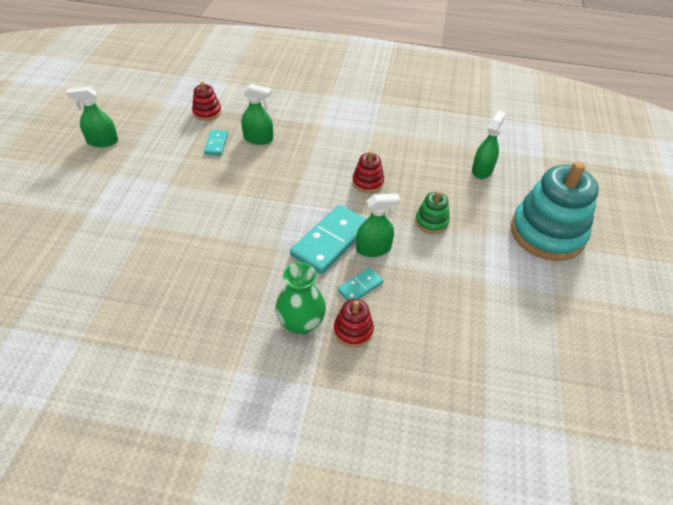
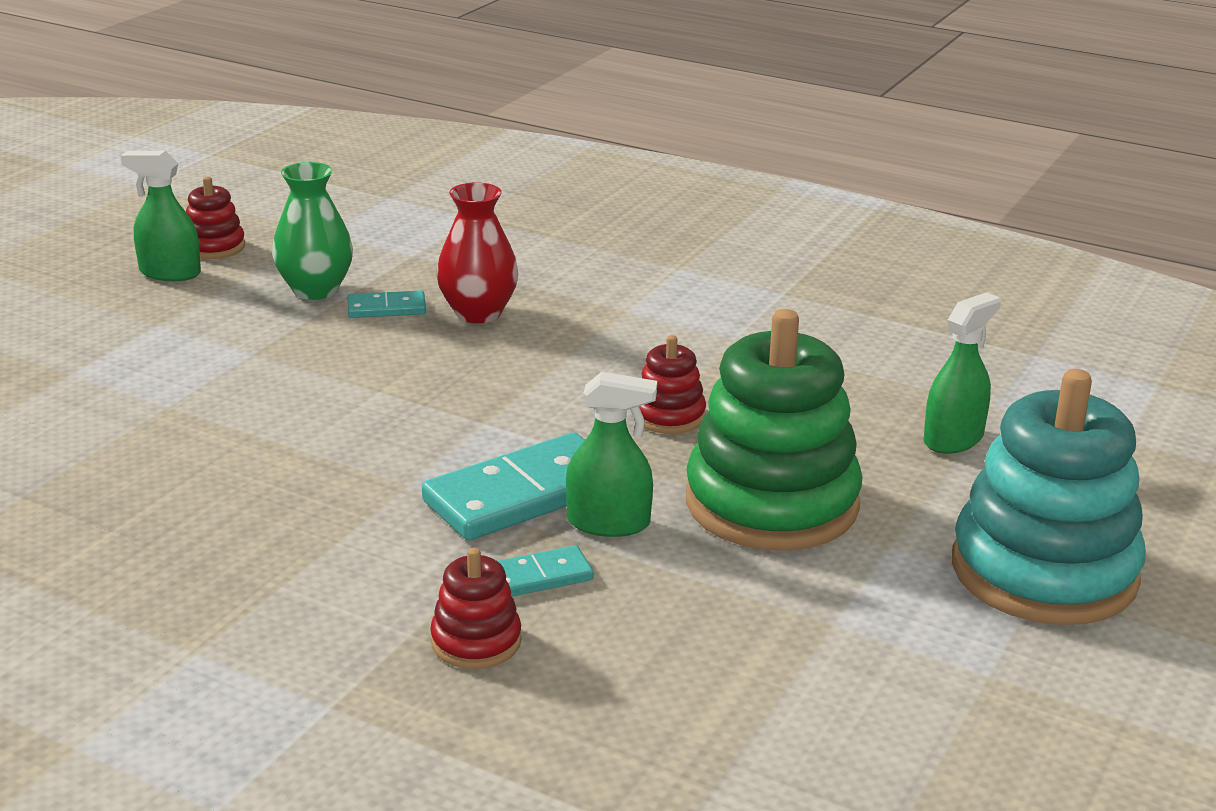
camera: 20 degrees right, 20 degrees down
(207, 112) = (400, 258): red stacking toy -> red stacking toy (214, 247)
(216, 144) = (386, 308): turquoise domino -> turquoise domino turned 60 degrees clockwise
(258, 139) = (478, 313): green spray bottle -> red vase
(301, 323) = (374, 608): green vase -> green vase (315, 290)
(431, 222) = (771, 503): green stacking toy -> green stacking toy, size x2.19

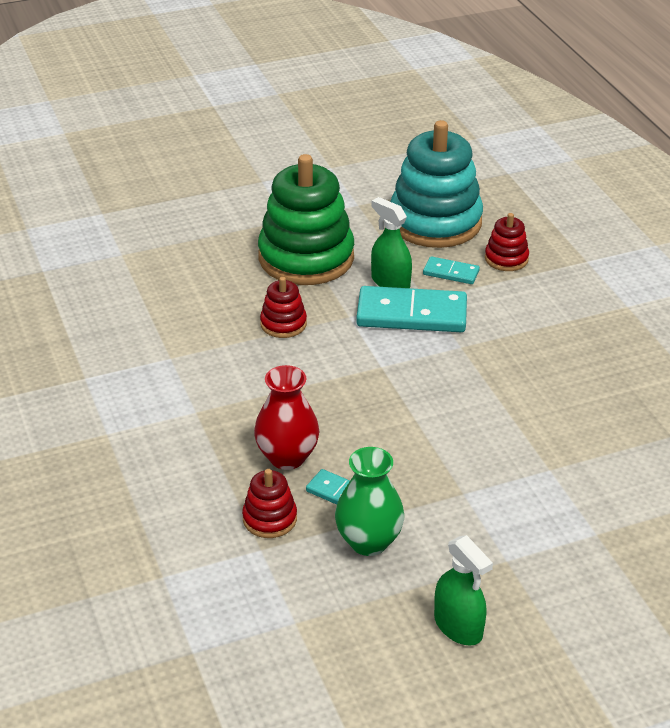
camera: 140 degrees left, 10 degrees up
(214, 247) = (398, 648): red stacking toy -> red stacking toy (269, 519)
(953, 439) = (173, 248): green spray bottle -> none
(1043, 571) = (247, 185): turquoise stacking toy -> turquoise stacking toy (435, 222)

